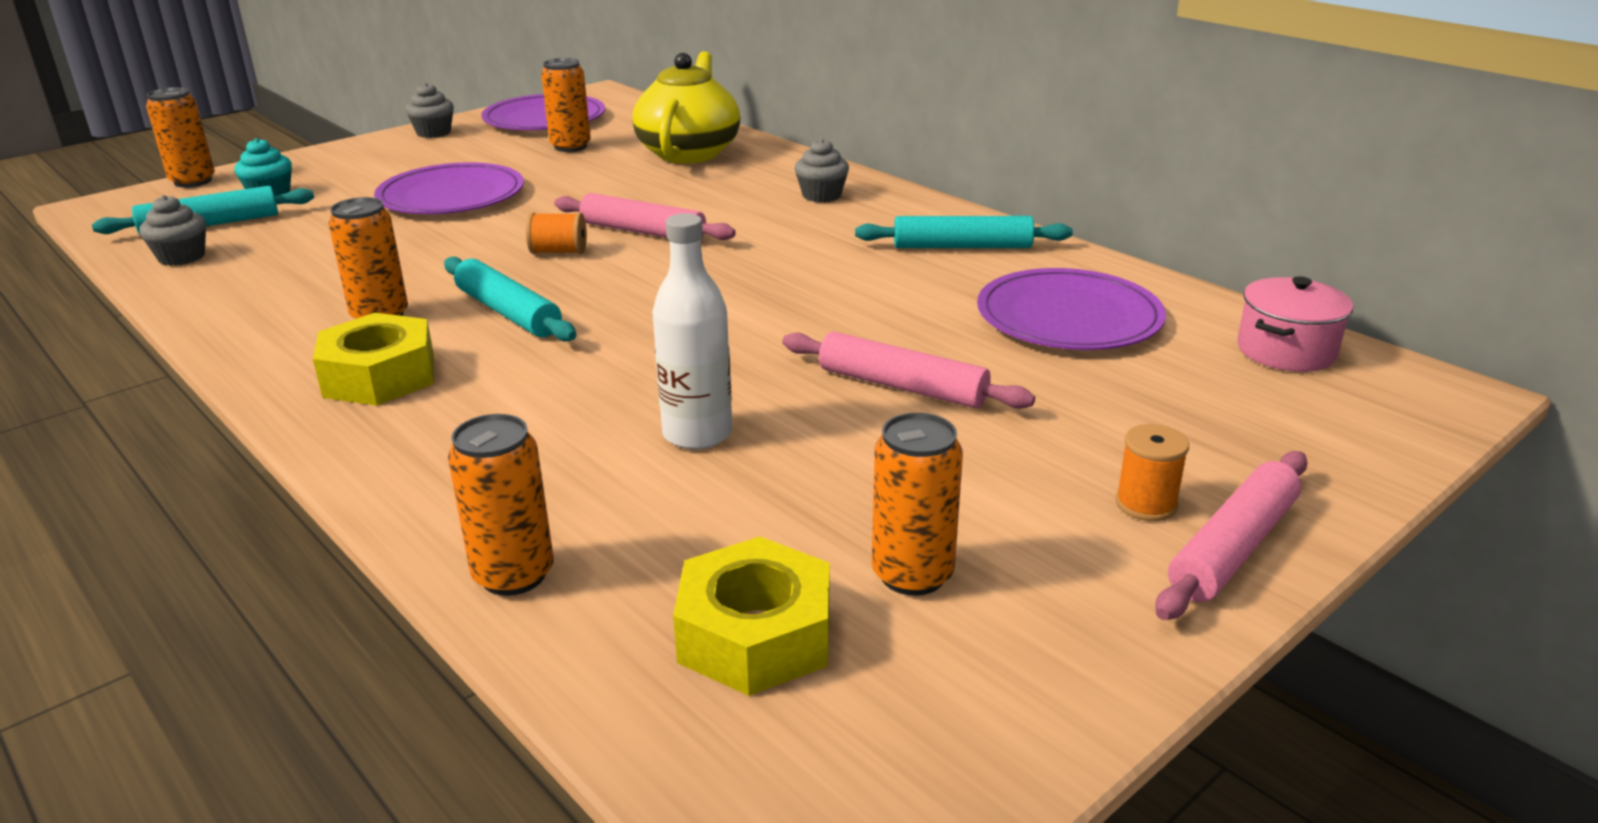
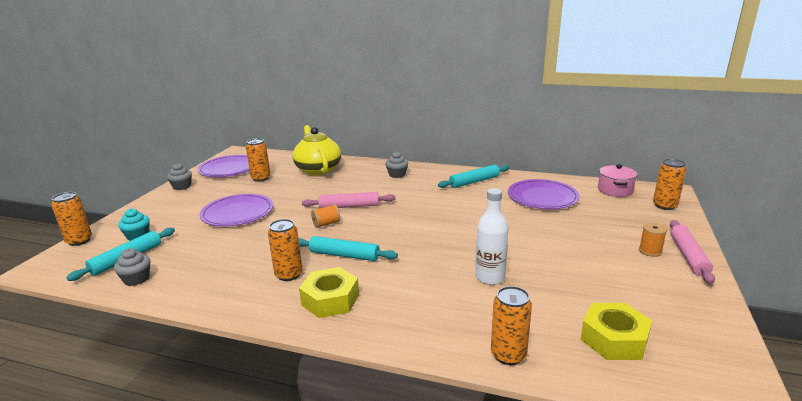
camera: 30 degrees left, 5 degrees down
(901, 386) = (529, 237): pink rolling pin -> none
(912, 574) = (625, 299): orange can -> orange can (664, 206)

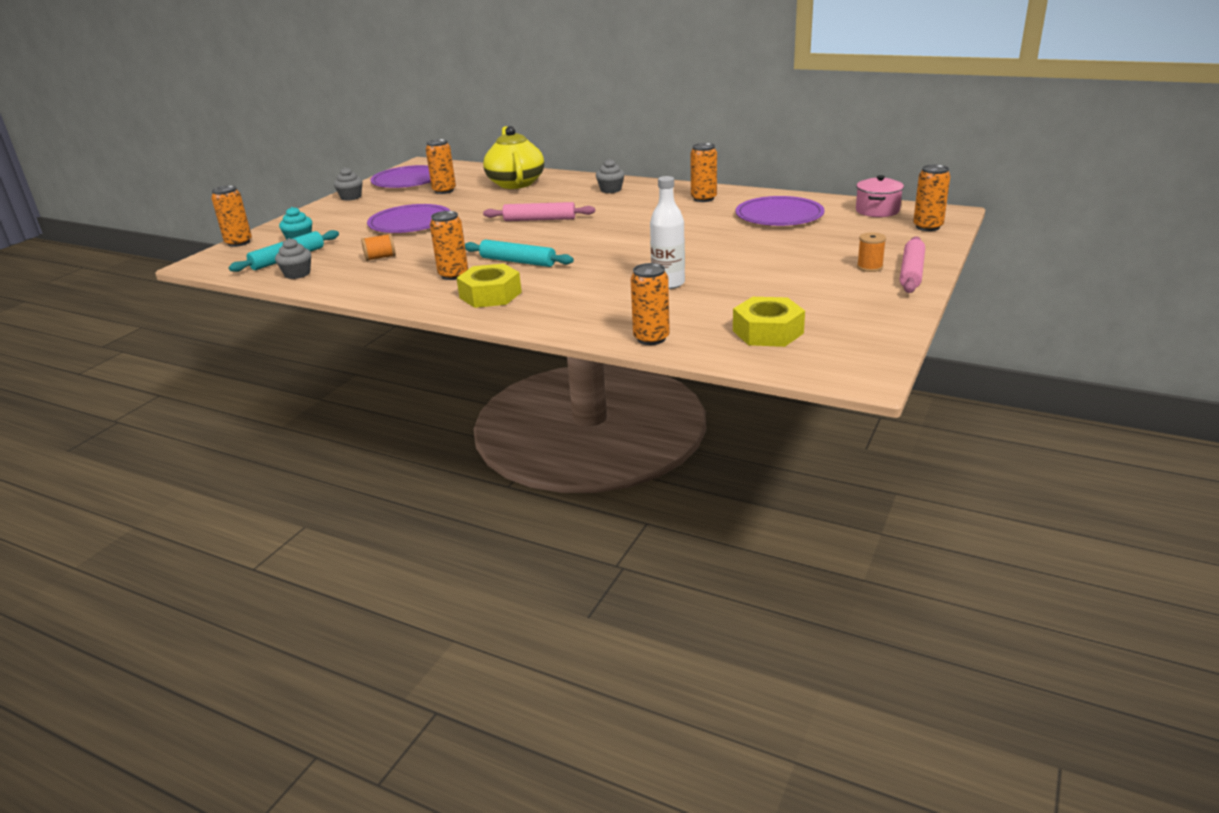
camera: 10 degrees right, 5 degrees up
(326, 224) = (507, 235): orange spool -> orange spool (380, 258)
(474, 181) = (703, 198): turquoise rolling pin -> orange can

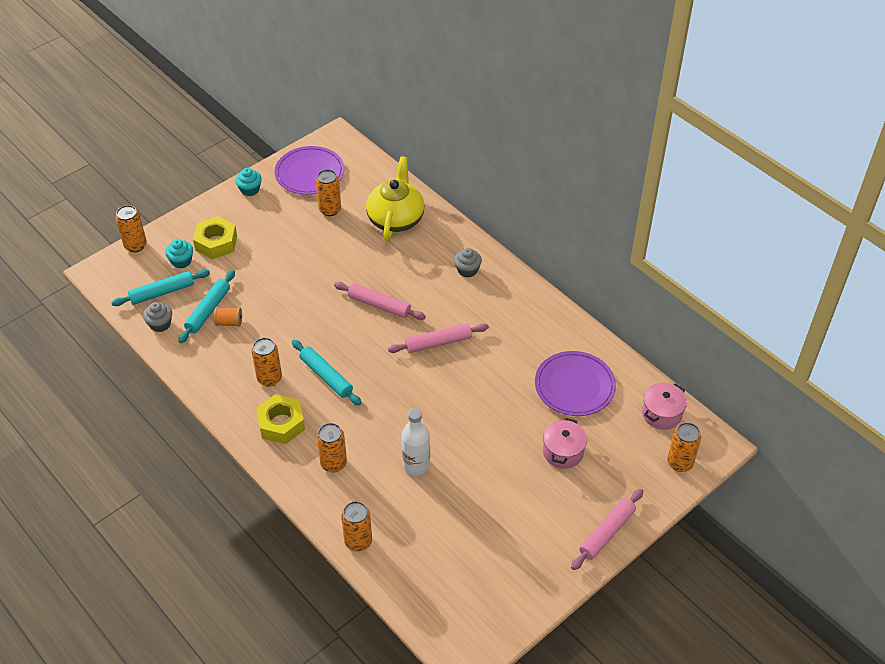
camera: 20 degrees right, 20 degrees up
(350, 257) = (208, 310): none -> turquoise rolling pin
(351, 197) = (250, 189): grey cupcake -> turquoise cupcake
(410, 223) = (276, 265): purple plate -> none
(620, 224) = (438, 343): none -> pink rolling pin
(703, 198) = (534, 324): orange can -> orange can (333, 463)
(768, 332) = (442, 570): yellow nut -> yellow nut (216, 243)
(811, 245) = (563, 452): none -> pink pot
(869, 267) = (581, 509): orange spool -> none

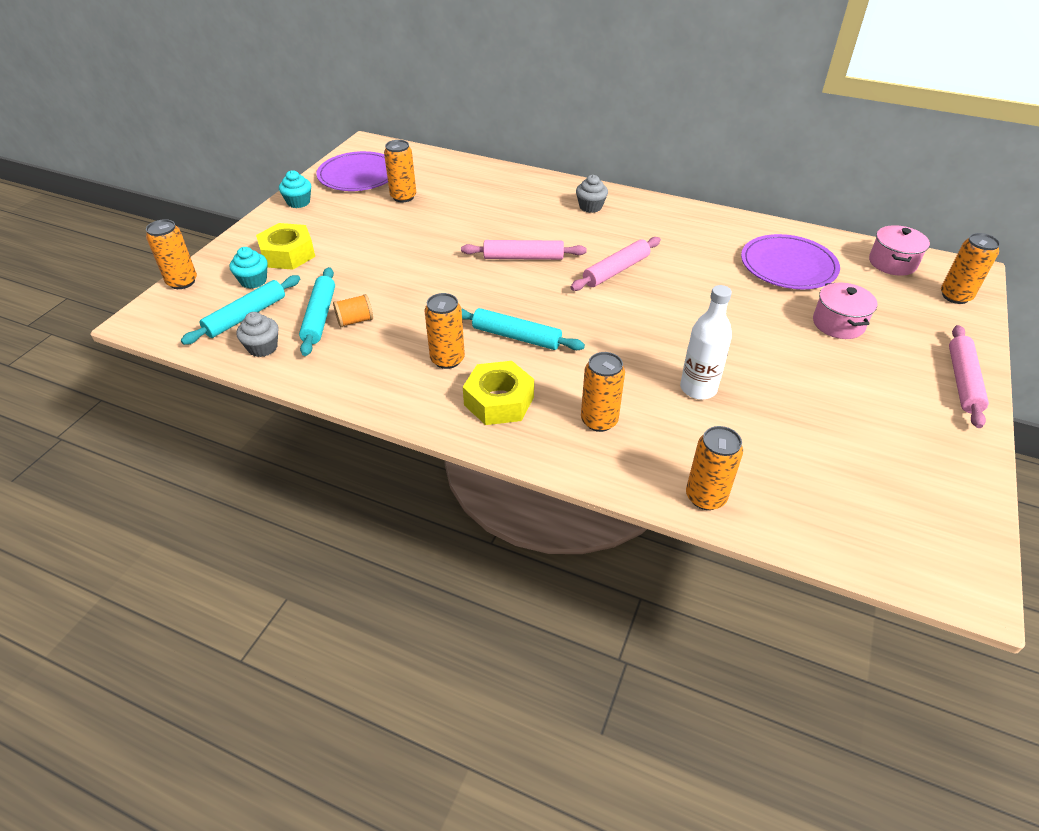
camera: 25 degrees left, 5 degrees down
(396, 219) = (481, 187): yellow teapot -> none

